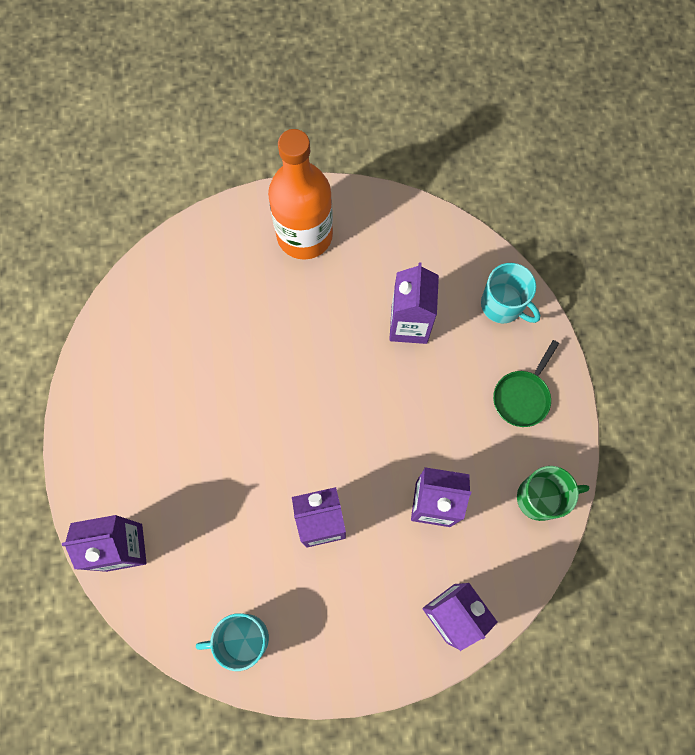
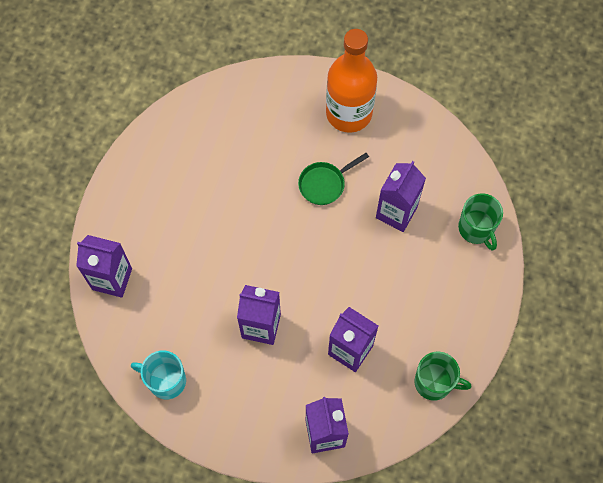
camera: 25 degrees right, 5 degrees down
(503, 305) = (476, 229): turquoise mug -> green mug
(522, 396) = (458, 303): green pan -> green pan (324, 184)

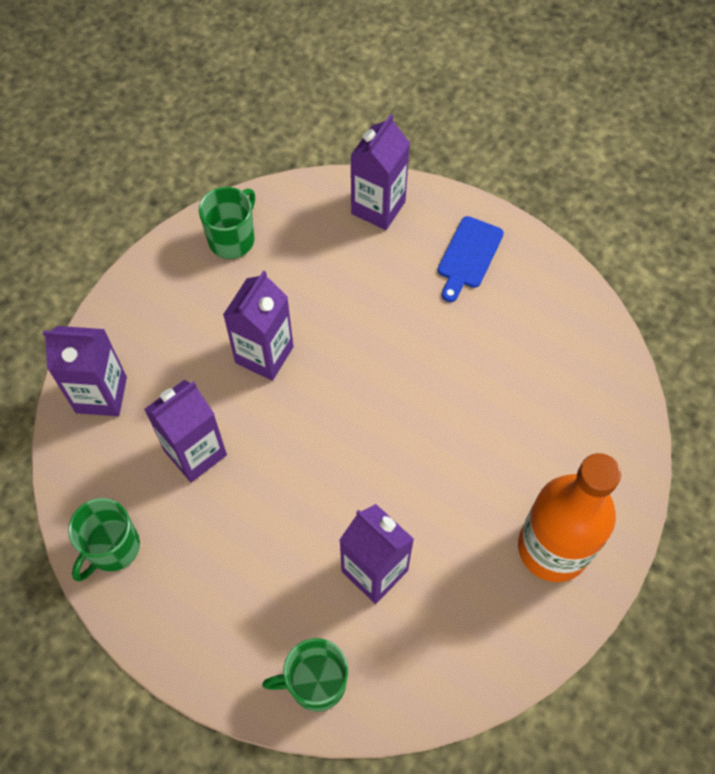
camera: 105 degrees right, 5 degrees down
(142, 205) = (468, 256): none -> blue cutting board
(166, 380) = (232, 239): turquoise mug -> green mug
(324, 184) = (445, 483): green pan -> none

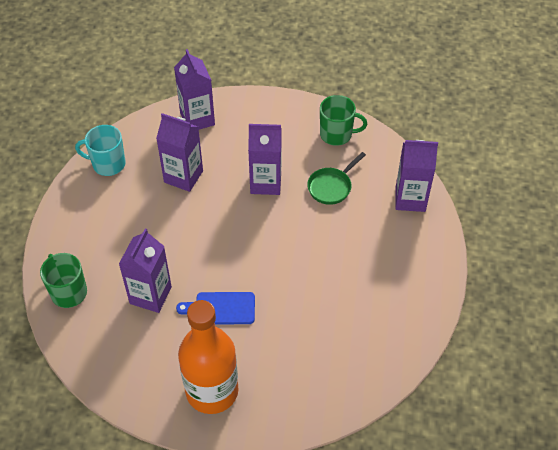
camera: 65 degrees right, 10 degrees down
(112, 548) = (108, 164): green mug -> turquoise mug
(313, 282) = (331, 187): none -> green pan
(468, 256) = (405, 263): blue cutting board -> blue cutting board (221, 308)

